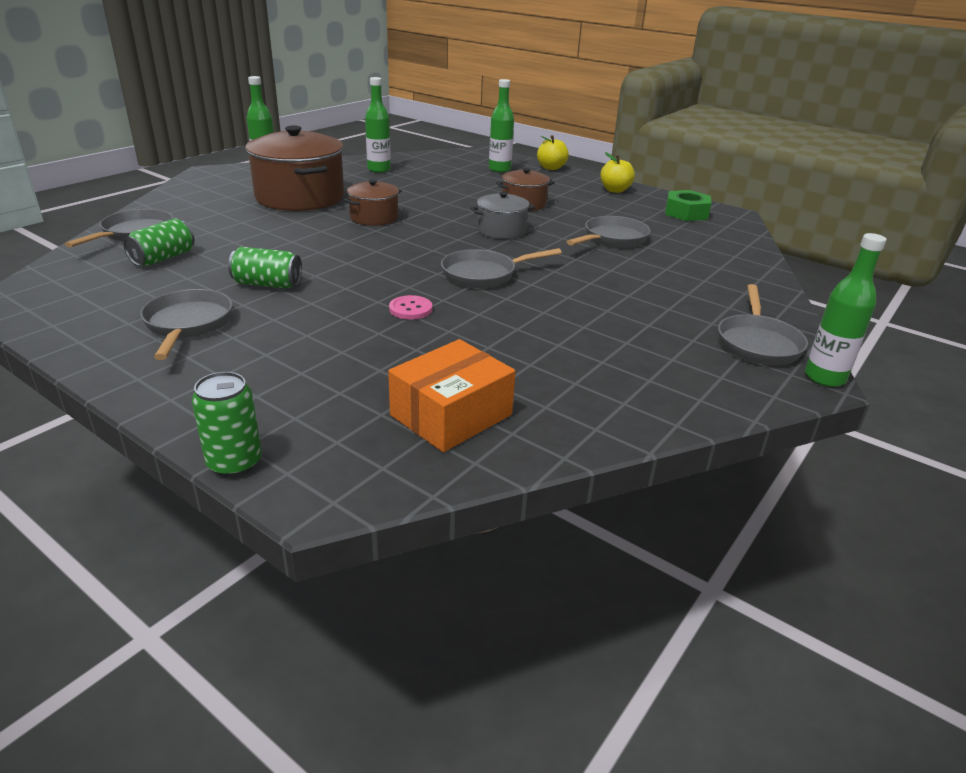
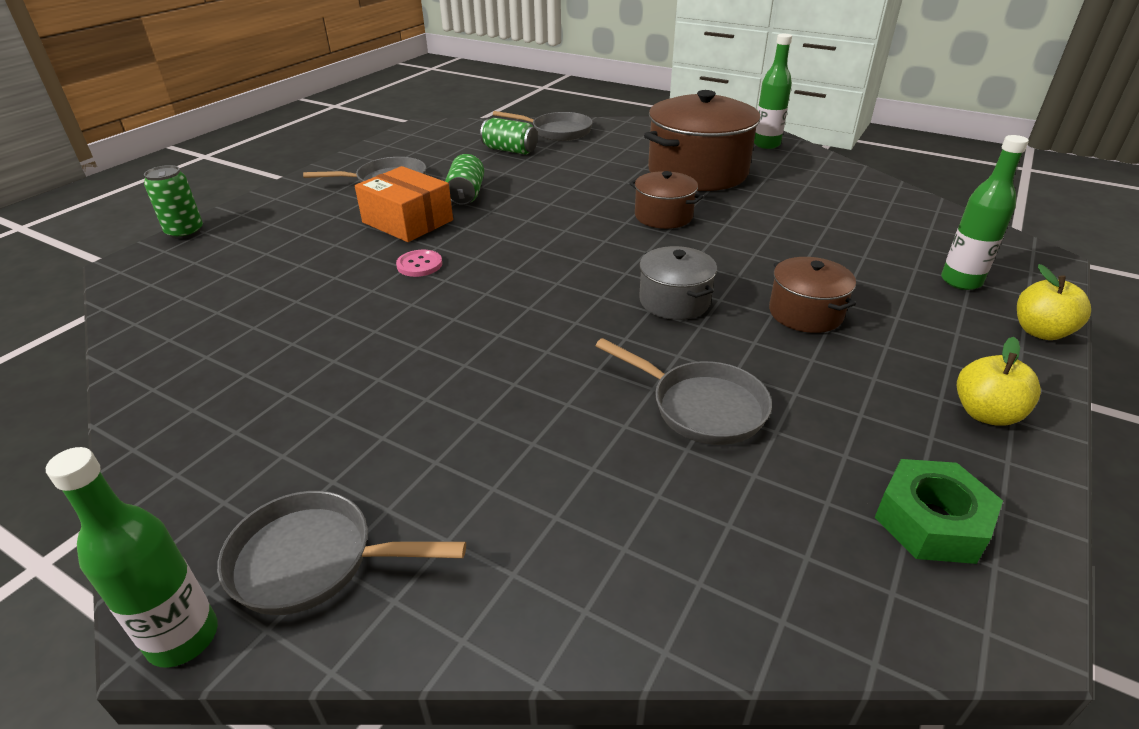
camera: 85 degrees right, 5 degrees up
(379, 169) = (844, 196): green bottle -> none
(451, 415) = (211, 306): orange box -> orange box (407, 221)
(483, 274) = (517, 299): grey pan -> none

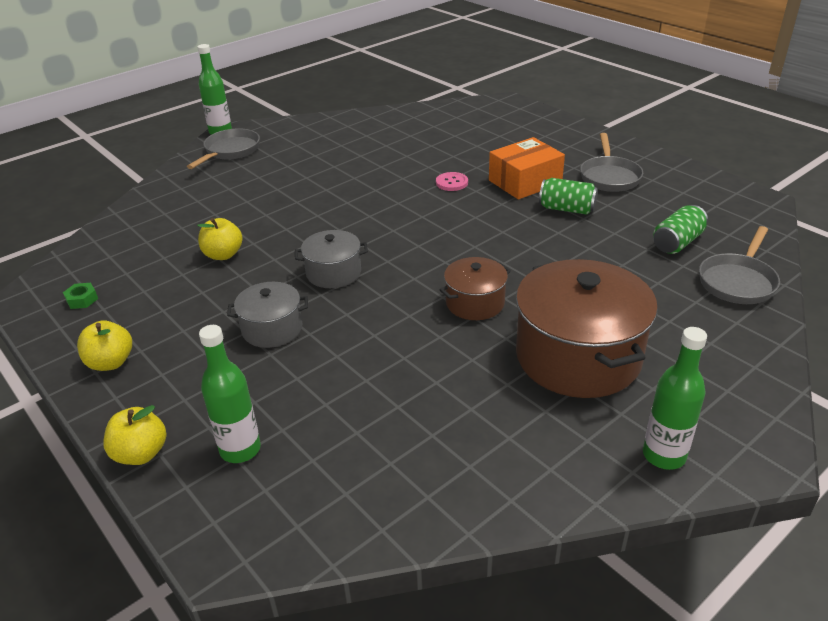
camera: 110 degrees right, 0 degrees up
(185, 232) = (544, 111): green can -> none
(701, 407) = (223, 255): grey pan -> yellow apple
(805, 313) = (272, 329): brown pot -> grey pot
(931, 521) = (82, 300): green nut -> green nut, size x0.52

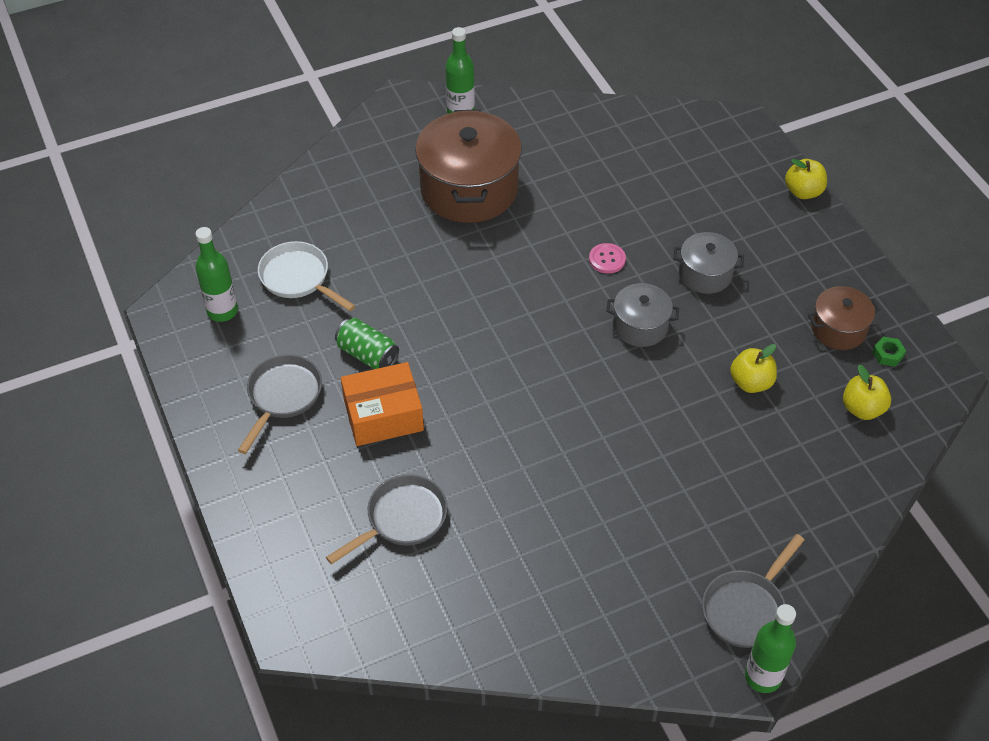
camera: 165 degrees left, 15 degrees up
(111, 362) = (842, 273): yellow apple -> yellow apple (862, 408)
(240, 449) = (734, 179): green bottle -> green bottle (222, 311)
(452, 183) = (468, 439): pink button -> pink button (607, 259)
(475, 303) = (523, 257): brown pot -> brown pot (838, 329)
(677, 242) = (298, 278): green can -> white pan
(737, 281) = (289, 222): grey pan -> grey pan (402, 519)

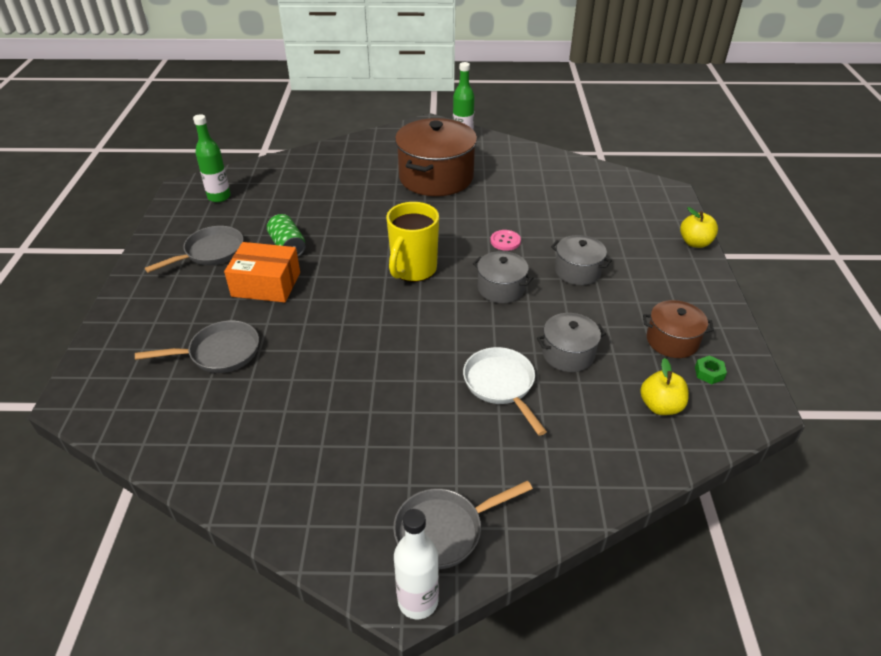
camera: 25 degrees right, 10 degrees down
(298, 278) = (282, 193): white pan -> white pan (501, 385)
(532, 336) = (413, 270): none -> yellow mug
(751, 382) = (568, 354): yellow apple -> grey pot
(763, 677) = (418, 601): green bottle -> white bottle

